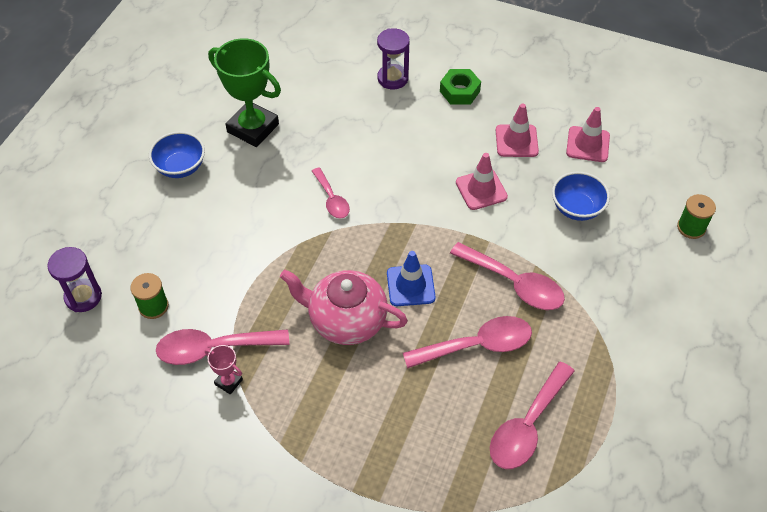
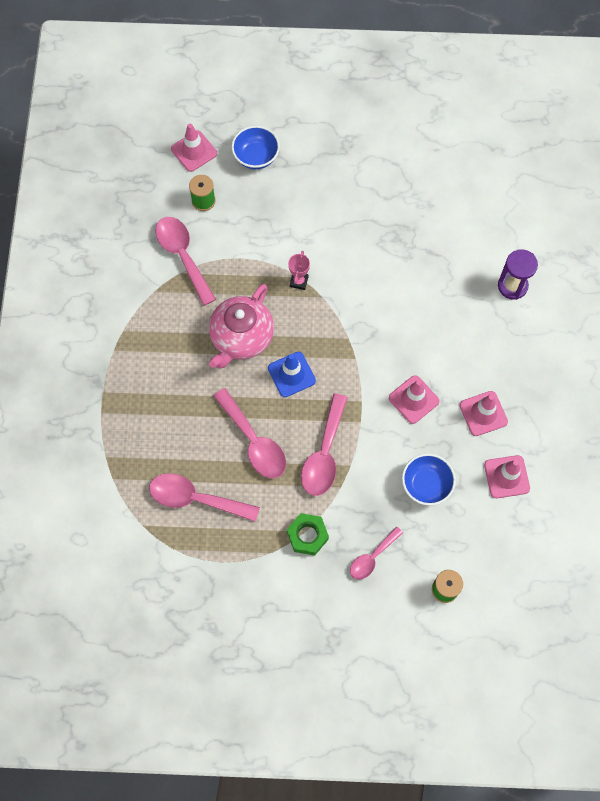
camera: 70 degrees right, 15 degrees up
(83, 297) = (194, 151): purple hourglass -> pink traffic cone
(180, 167) = (339, 161): blue bowl -> blue bowl (256, 157)
(228, 382) = (159, 277): pink trophy -> pink trophy (299, 281)
(253, 128) = (404, 197): green trophy -> none
(331, 199) = (354, 285): pink spoon -> pink spoon (372, 557)
(346, 320) = (241, 338): pink teapot -> pink teapot turned 150 degrees counterclockwise
(459, 91) = (522, 347): green nut -> green nut (307, 535)

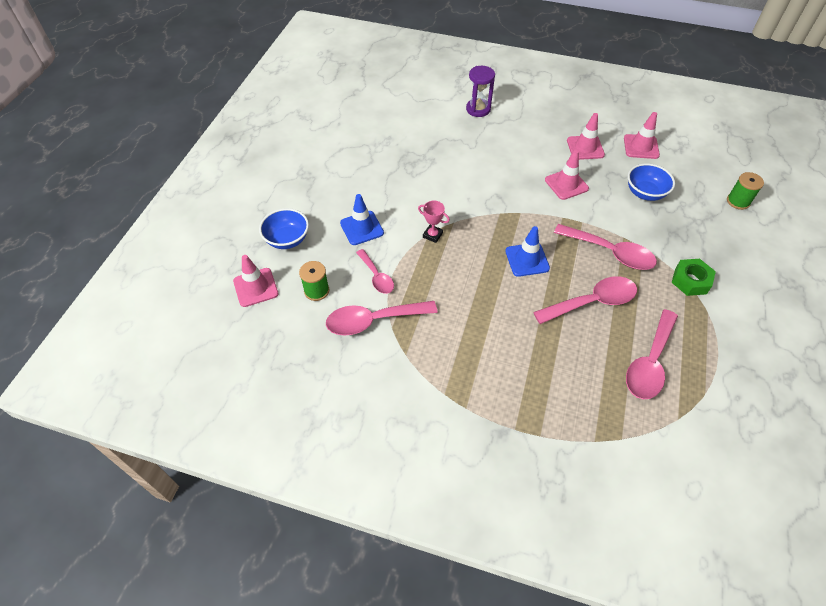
camera: 75 degrees left, 15 degrees down
(241, 338) = (480, 290): pink teapot -> none
(289, 216) = (362, 228): none -> blue traffic cone
(372, 557) = (711, 240): pink spoon -> pink spoon (376, 276)

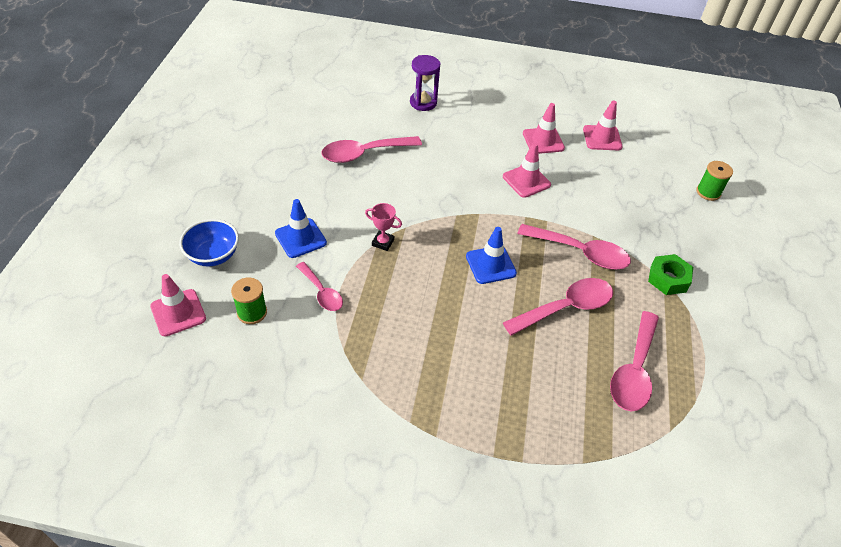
camera: 10 degrees left, 5 degrees down
(373, 320) = (322, 343): pink spoon -> pink spoon (364, 153)
(645, 193) = (611, 187): blue bowl -> none

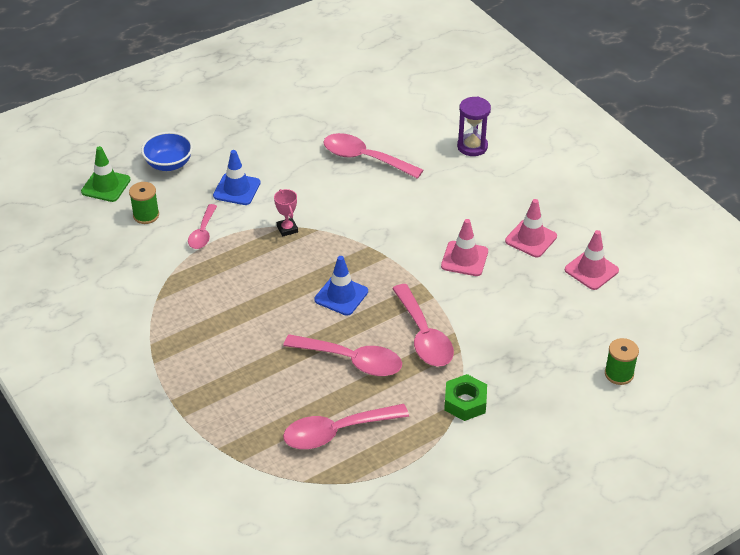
camera: 50 degrees right, 5 degrees down
(178, 312) = (106, 186): pink traffic cone -> green traffic cone

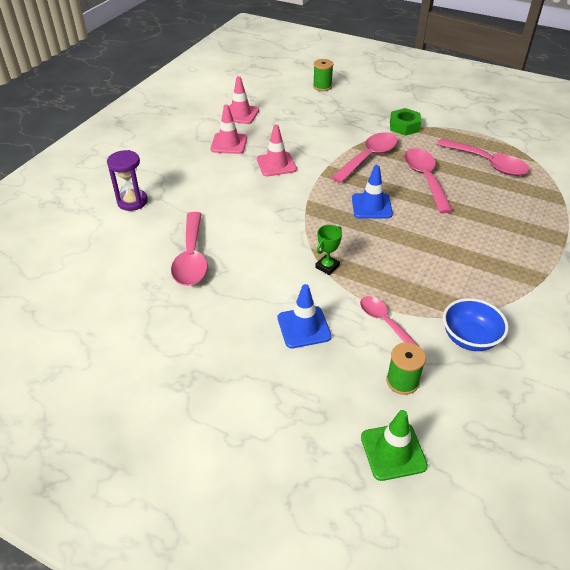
camera: 120 degrees left, 0 degrees up
(169, 164) = (309, 409): blue bowl -> blue bowl (469, 338)
(203, 233) = (384, 321): pink spoon -> pink spoon turned 105 degrees counterclockwise
(287, 229) = (327, 267): pink trophy -> green trophy

